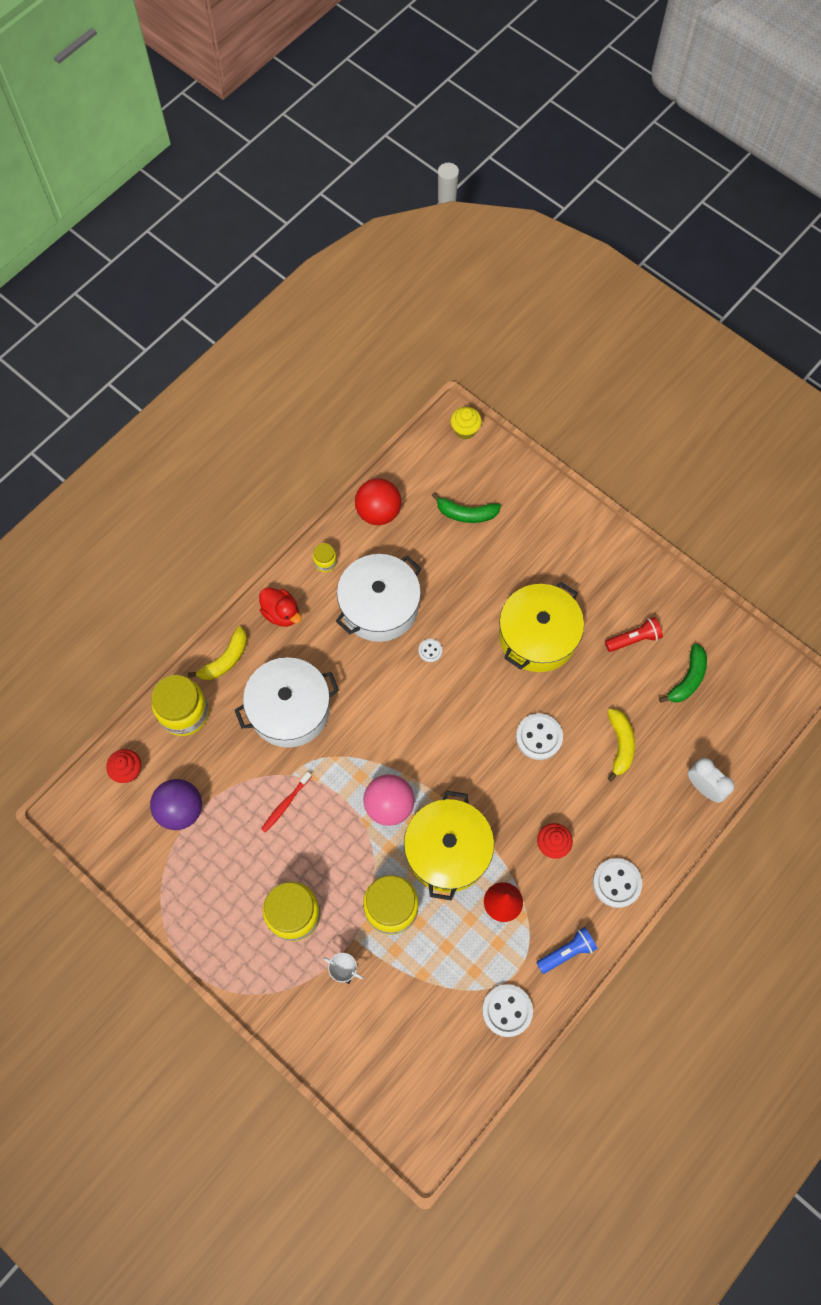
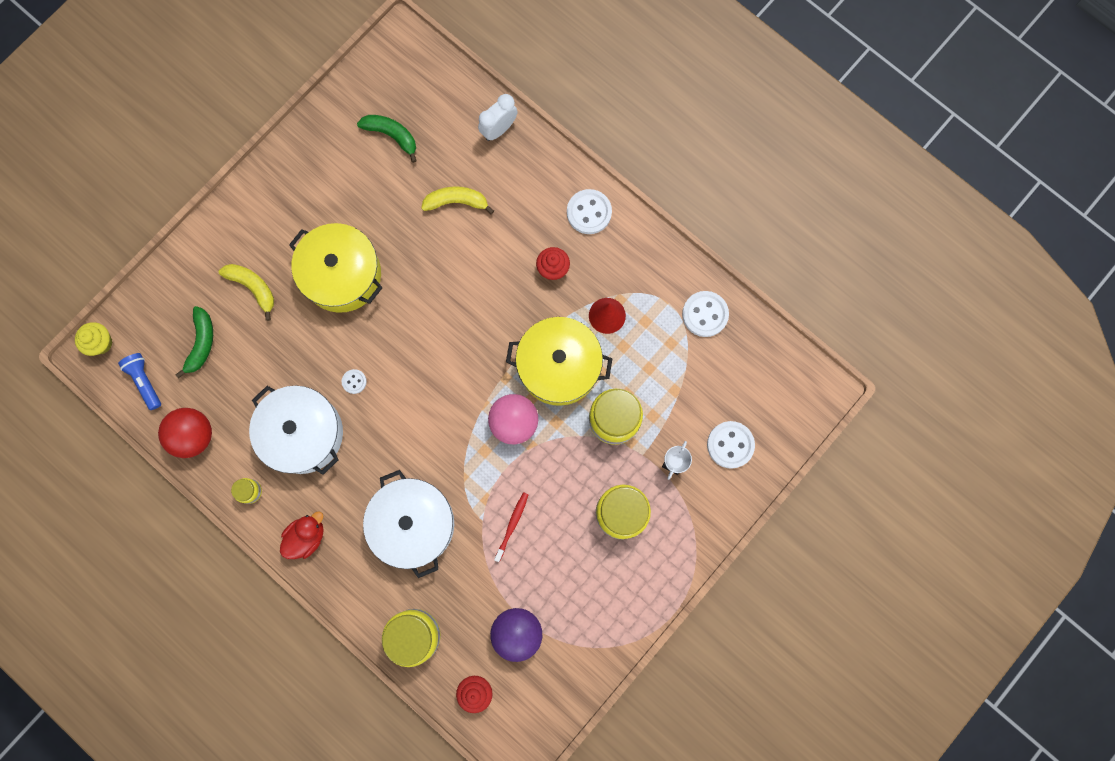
camera: 90 degrees left, 10 degrees up
(225, 660) = (357, 594): yellow banana -> yellow banana (253, 287)
(285, 804) = (512, 525): red toothbrush -> red toothbrush turned 105 degrees counterclockwise
(539, 737) = (447, 277): white button -> white button (730, 445)
(567, 952) = (652, 259): blue flashlight -> blue flashlight (145, 381)
(634, 639) = (348, 182): red flashlight -> none

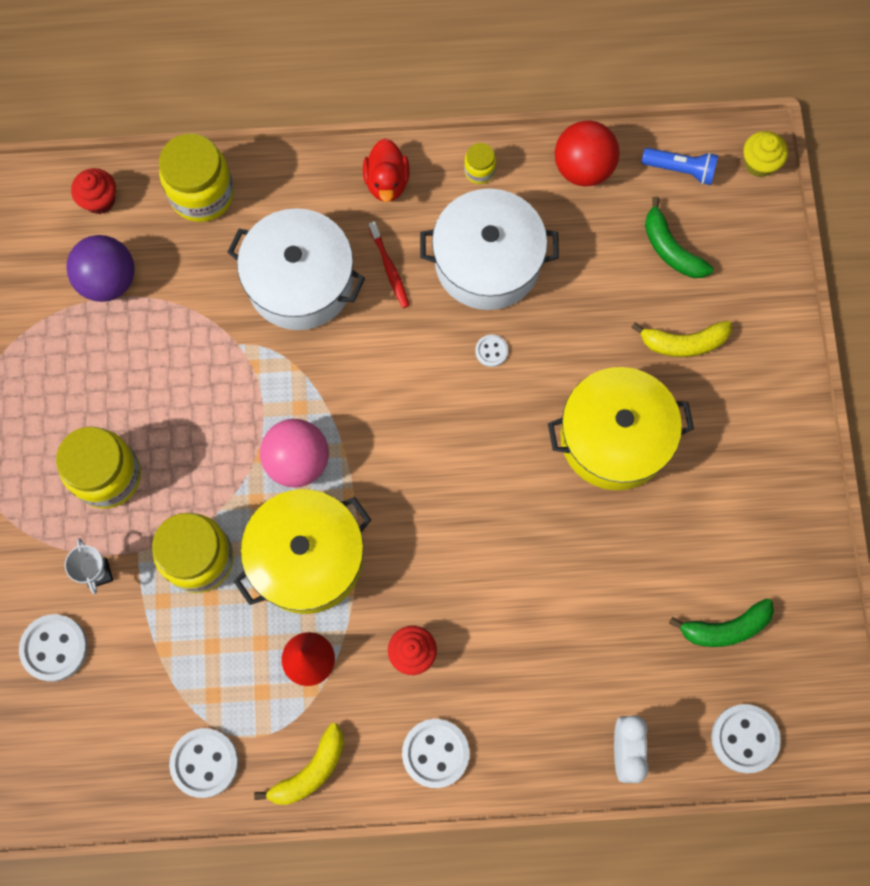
camera: 135 degrees right, 5 degrees down
(438, 82) = (744, 738): none -> white button
(456, 202) = (584, 624): yellow banana -> yellow banana (310, 771)
(512, 525) = (205, 366): red toothbrush -> red toothbrush (389, 269)

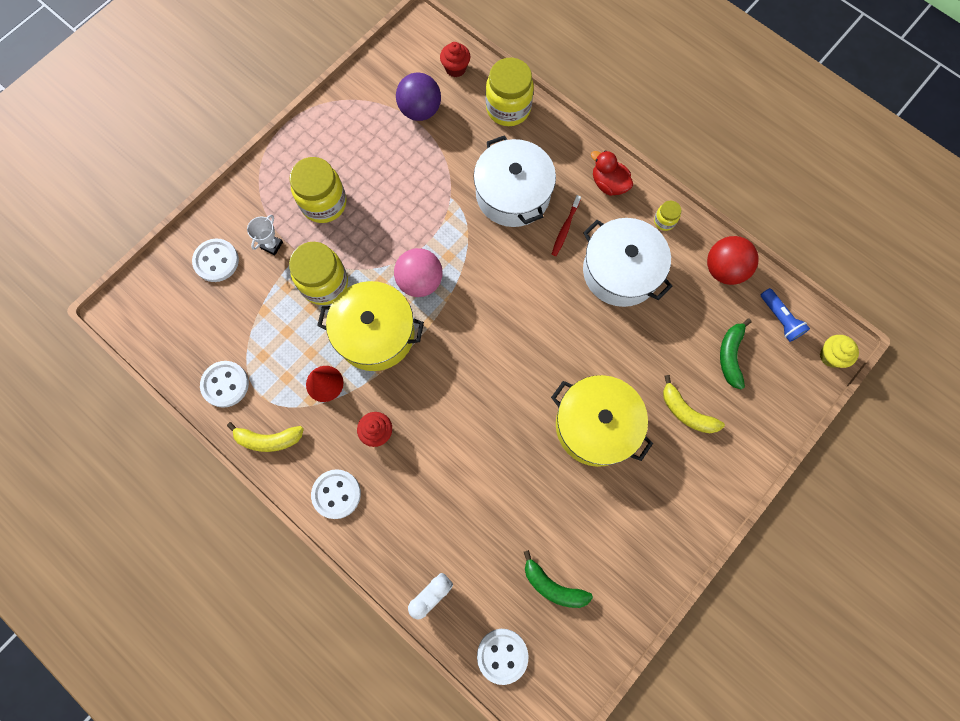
camera: 45 degrees right, 0 degrees up
(387, 182) = (608, 184): red duck -> red duck turned 90 degrees clockwise
(491, 351) = (575, 319): white button -> none

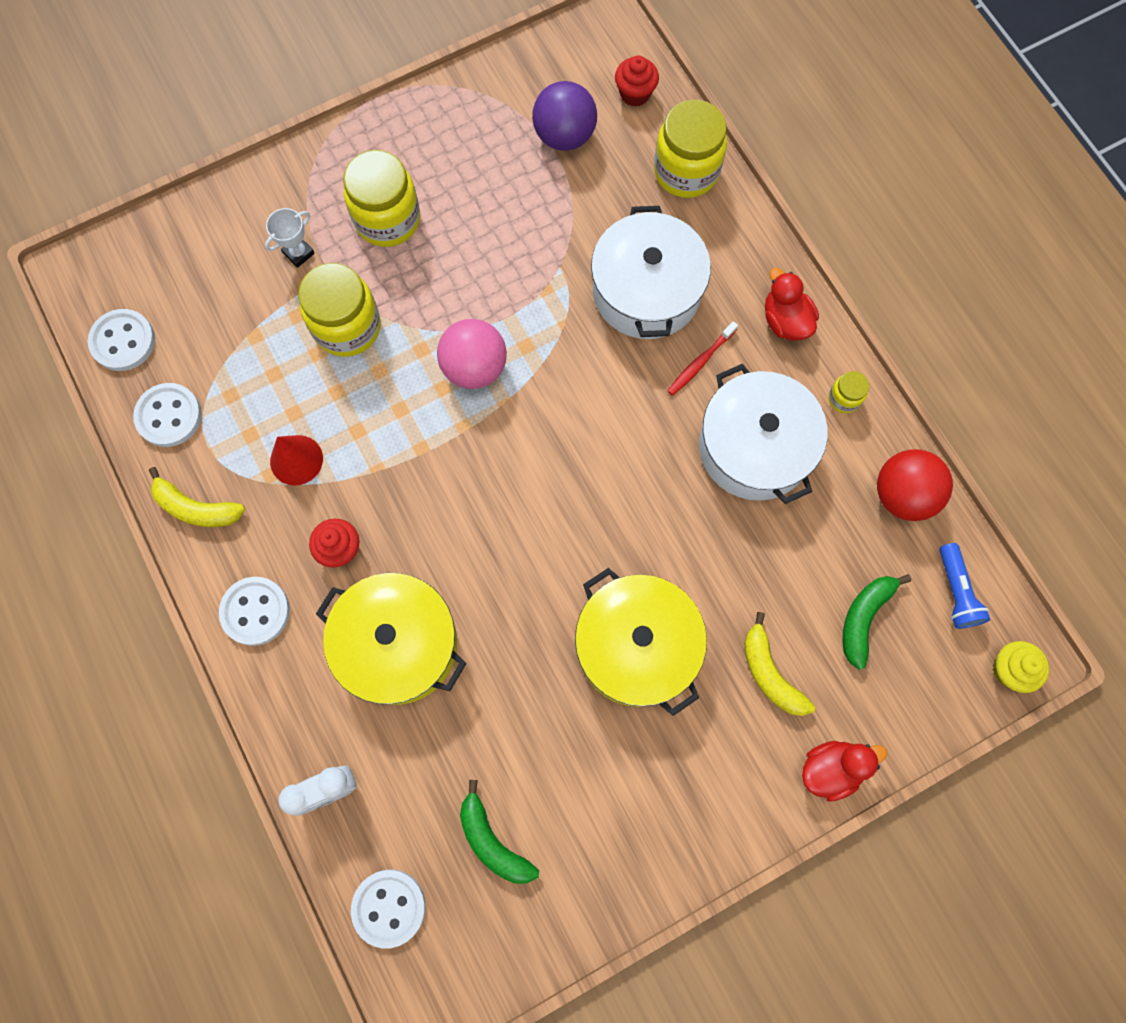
camera: 20 degrees right, 0 degrees up
(216, 261) = (219, 250): white button -> white button (123, 341)
(375, 333) = (388, 417): yellow pot -> yellow pot (398, 644)
(747, 458) = (831, 769): none -> red duck

